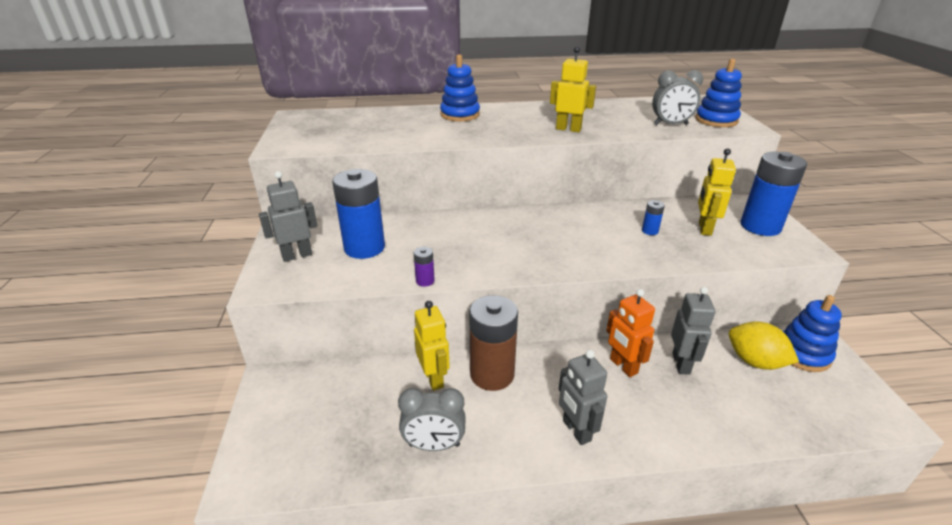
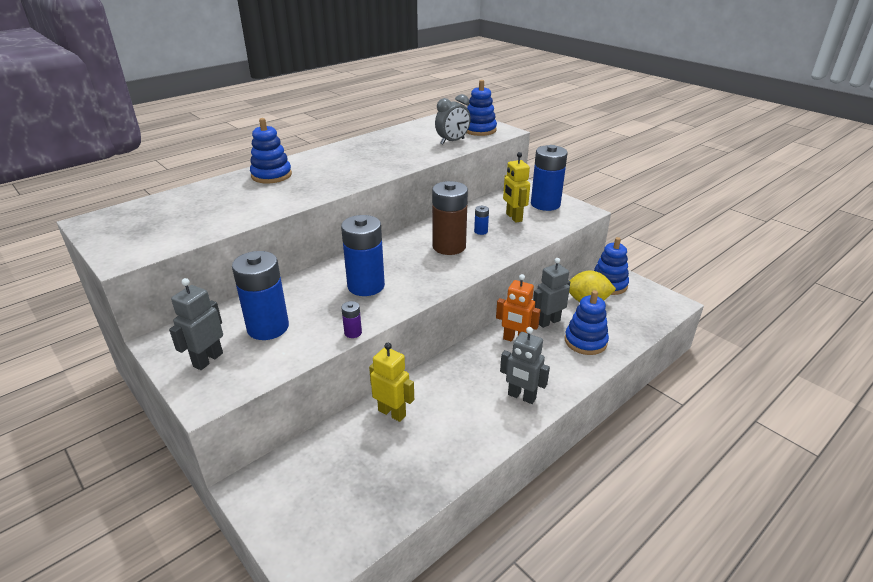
camera: 35 degrees left, 0 degrees up
(434, 445) = (437, 457): grey clock -> none
(480, 243) = (366, 286): none -> blue battery
(492, 374) = (433, 388): brown battery -> brown battery (449, 246)
(568, 129) = (381, 165): yellow robot -> none
(681, 363) = (548, 322): grey robot -> grey robot turned 90 degrees counterclockwise
(711, 407) = (585, 341): none -> blue stacking toy

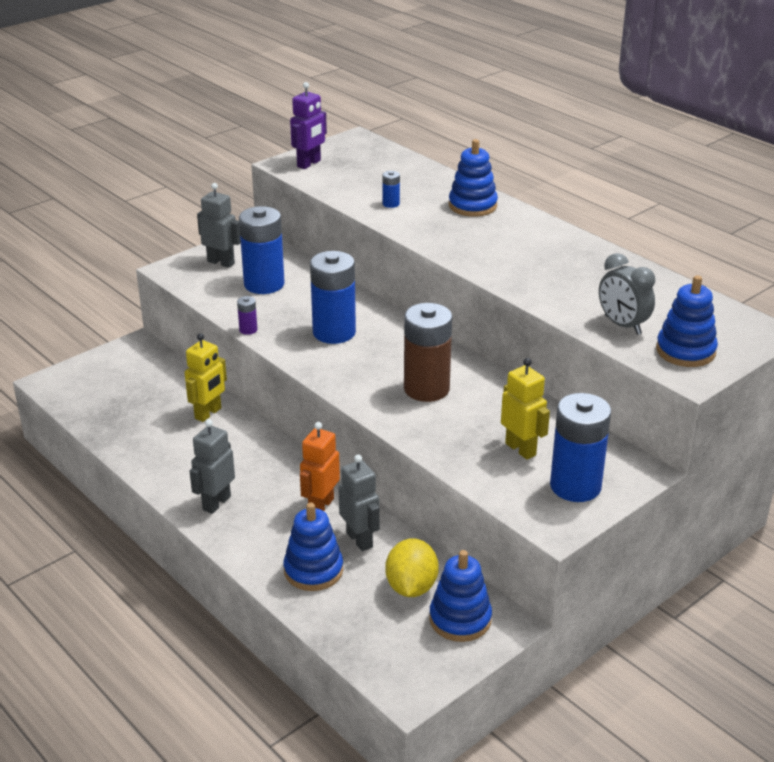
camera: 90 degrees right, 0 degrees up
(133, 245) = (309, 164): none -> purple robot
(481, 231) = (472, 416): blue battery -> blue battery (391, 204)
(513, 217) = (521, 449): yellow robot -> yellow robot turned 75 degrees clockwise

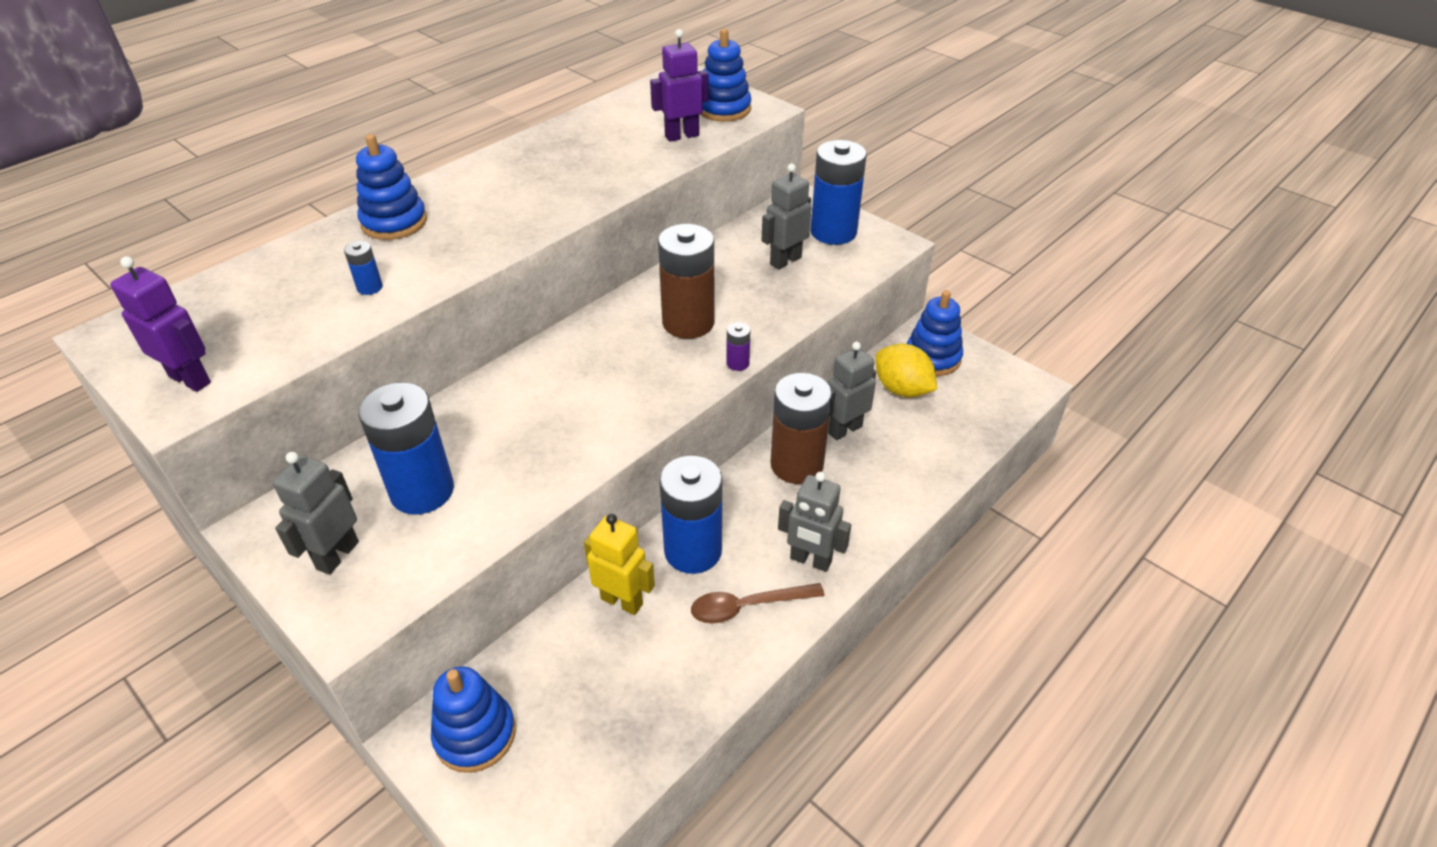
camera: 95 degrees left, 10 degrees up
(184, 468) = (747, 606): none -> brown spoon
(248, 330) = (554, 492): purple battery -> purple battery (737, 363)
(313, 570) = (900, 460): blue stacking toy -> blue stacking toy (475, 734)
(320, 506) = (796, 465): orange robot -> brown battery
(334, 332) = (565, 404): blue battery -> blue battery (693, 551)
(411, 587) = (902, 389): yellow lemon -> yellow lemon turned 45 degrees clockwise
(521, 449) = (785, 261): yellow robot -> grey robot
(622, 325) = (681, 136): grey clock -> purple robot

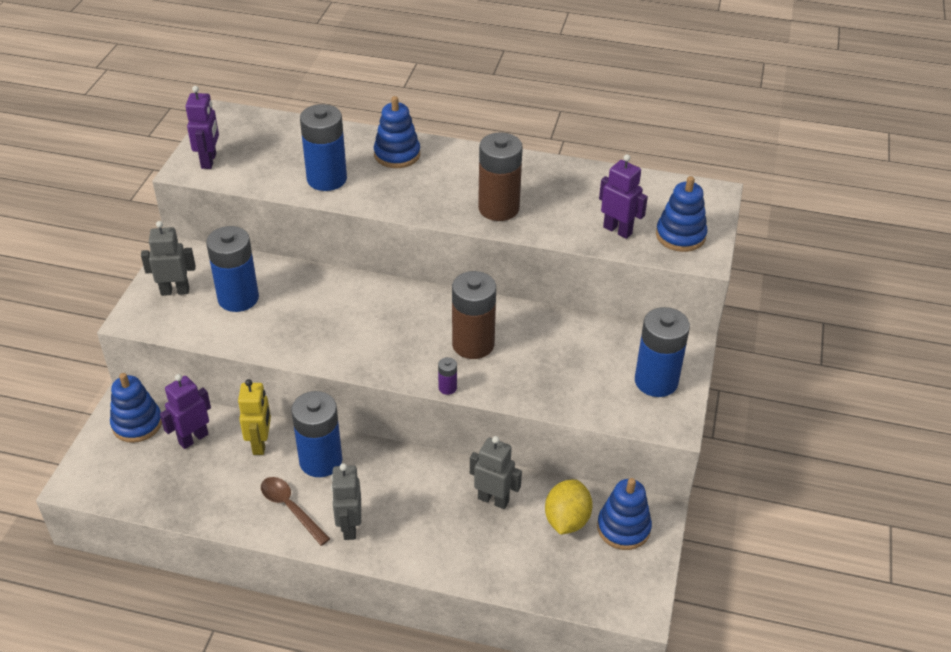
camera: 60 degrees right, 0 degrees up
(370, 287) = (327, 179): blue battery -> blue battery, size x2.37
(557, 673) = (193, 438): none -> purple robot
(785, 261) = (591, 367): grey robot -> none
(796, 465) = (436, 485): brown battery -> brown battery (498, 208)

